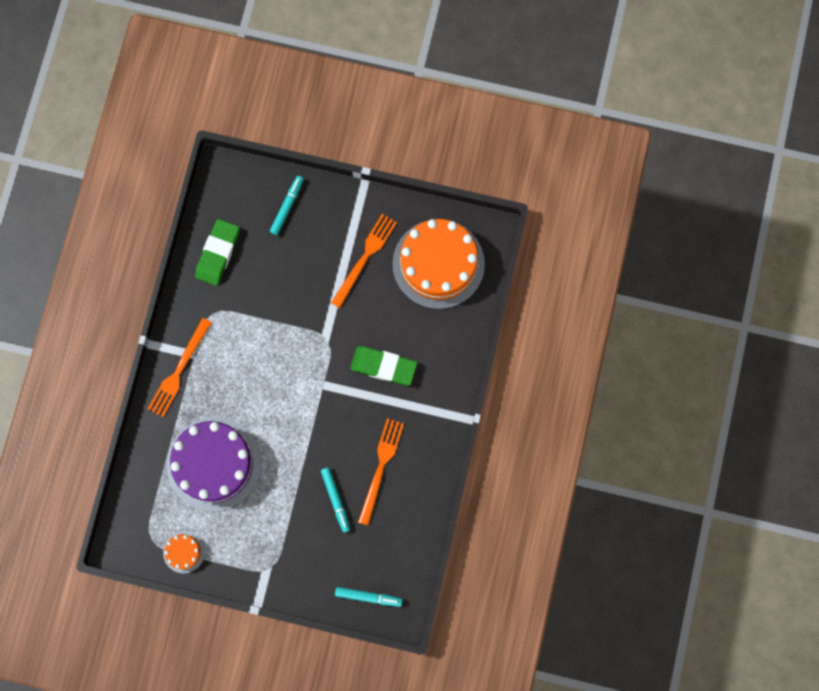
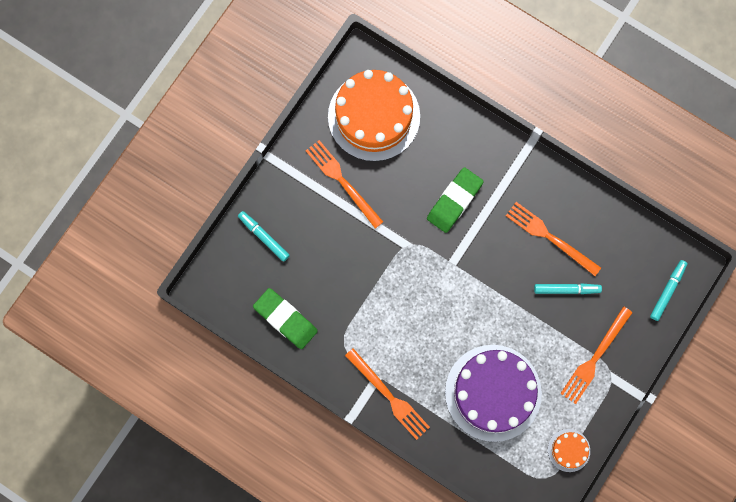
camera: 70 degrees left, 0 degrees up
(279, 548) = (595, 357): none -> orange fork

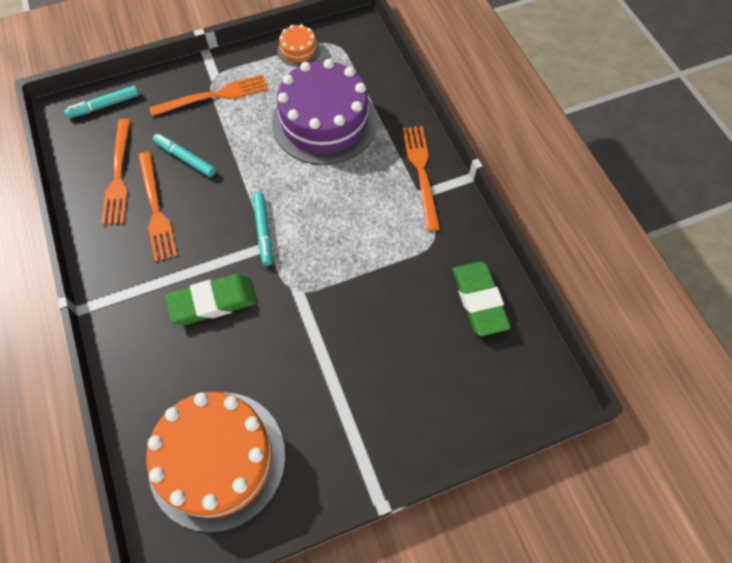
camera: 145 degrees left, 15 degrees down
(264, 237) = (448, 403): turquoise marker -> turquoise marker (263, 231)
(342, 181) = (313, 405): orange fork -> orange fork (118, 175)

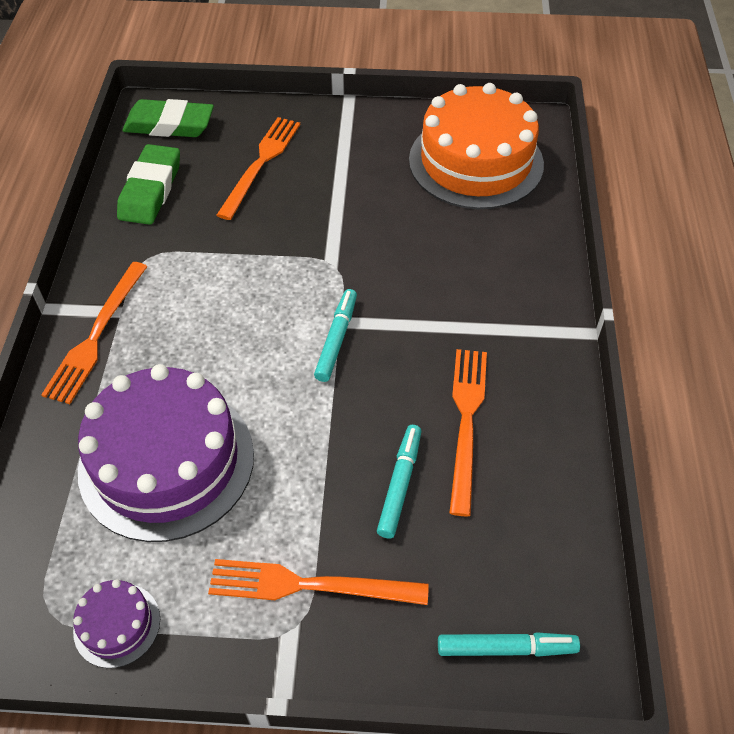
camera: 155 degrees left, 10 degrees down
(118, 175) = (508, 497): orange fork -> orange fork (261, 163)
(185, 158) = (399, 484): turquoise marker -> turquoise marker turned 135 degrees counterclockwise
(213, 302) = (431, 285): green eraser -> green eraser (169, 125)
(298, 50) = (117, 625): orange cake -> purple cake

